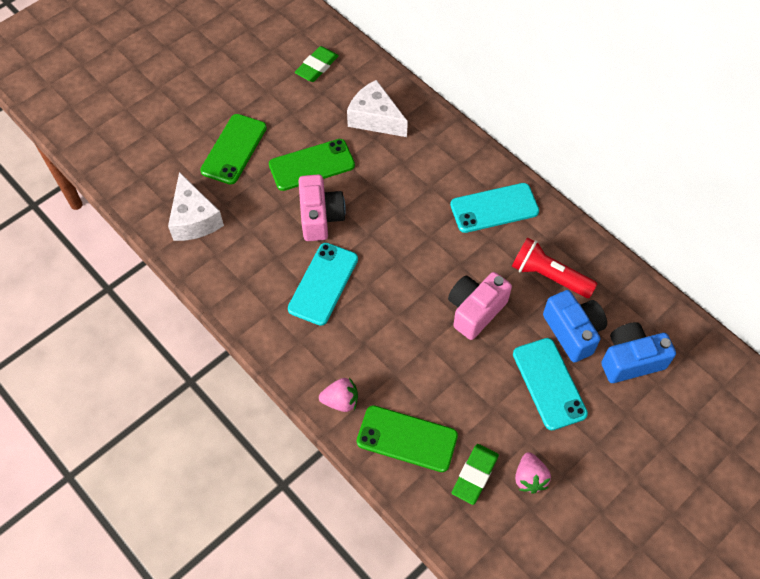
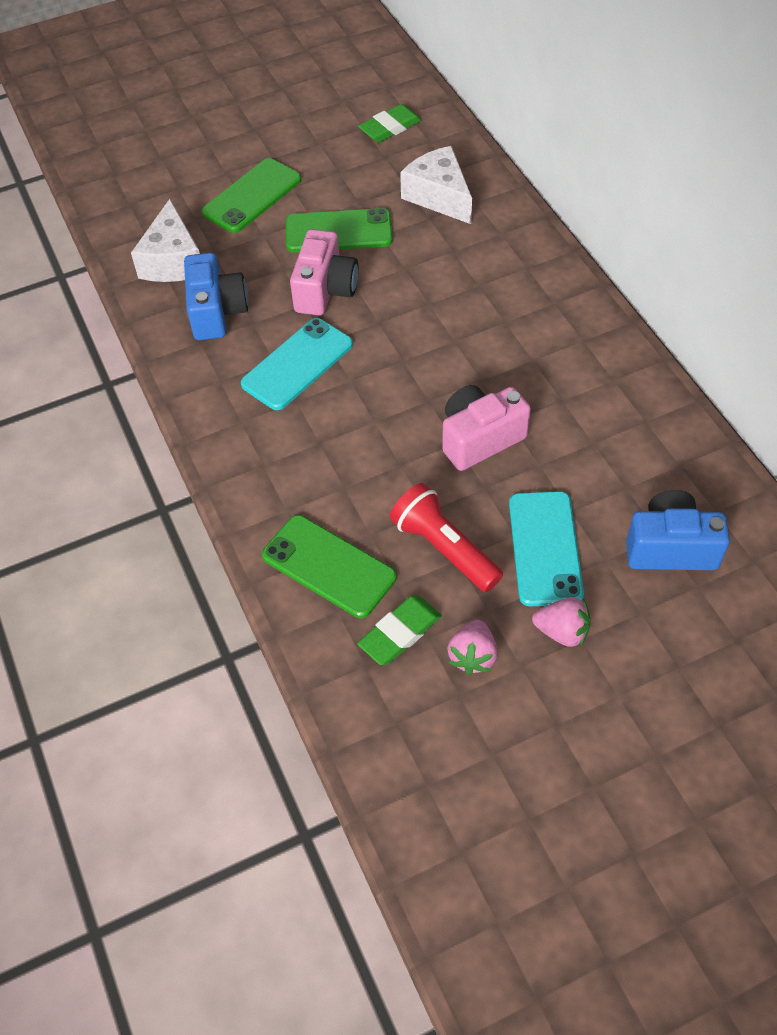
camera: 20 degrees right, 5 degrees down
(341, 401) = (263, 501): pink strawberry -> pink strawberry (562, 631)
(494, 208) = (552, 326): turquoise phone -> none
(548, 276) = (595, 420): red flashlight -> red flashlight (444, 548)
(573, 332) = (602, 494): blue camera -> blue camera (217, 312)

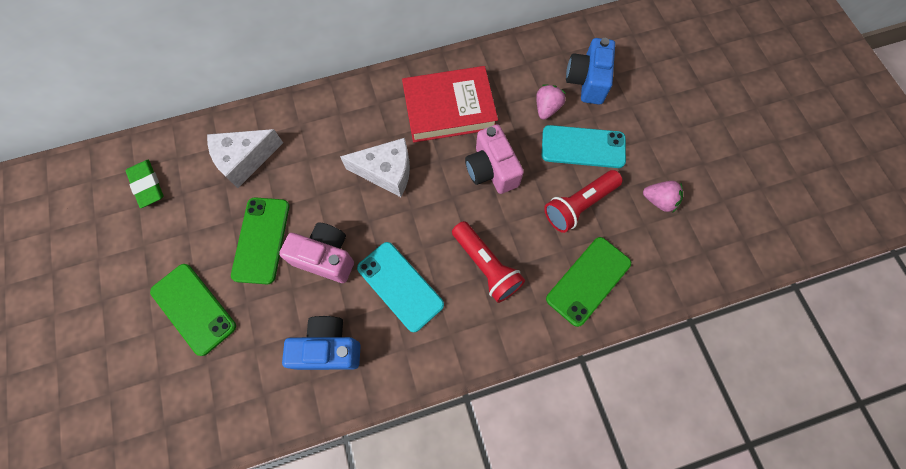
camera: 85 degrees left, 15 degrees up
(172, 260) = (255, 386): white cheese -> white cheese (386, 172)
(335, 448) = (486, 266): none -> red flashlight
(400, 633) = (641, 241): green eraser -> none
(562, 631) = (643, 149): pink strawberry -> pink strawberry (546, 108)
(568, 379) = (449, 108): none -> red book

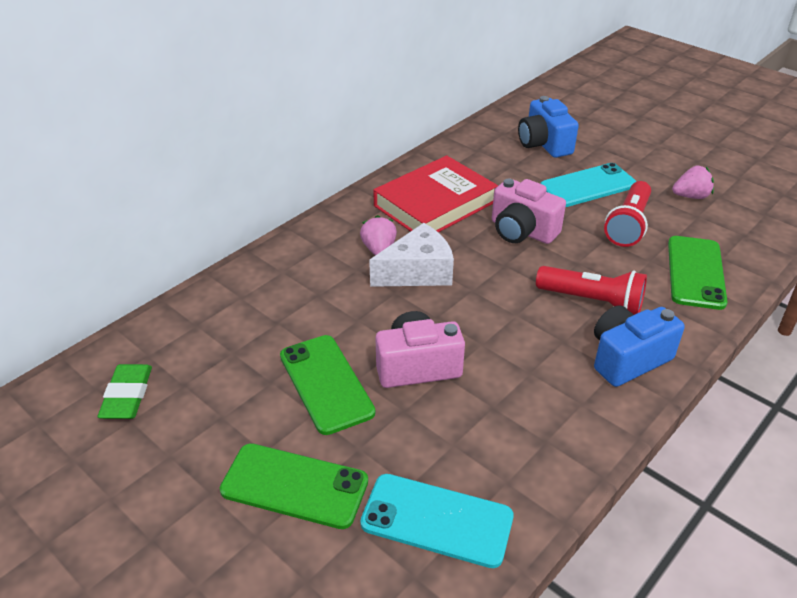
camera: 30 degrees left, 30 degrees down
(147, 185) = (127, 395): green eraser -> green eraser turned 60 degrees clockwise
(245, 160) = (242, 323): white cheese -> none
(328, 348) = (498, 443): blue camera -> blue camera (627, 358)
(400, 286) = (523, 354): turquoise phone -> turquoise phone (437, 520)
(546, 108) = (527, 173): pink strawberry -> pink strawberry (379, 250)

